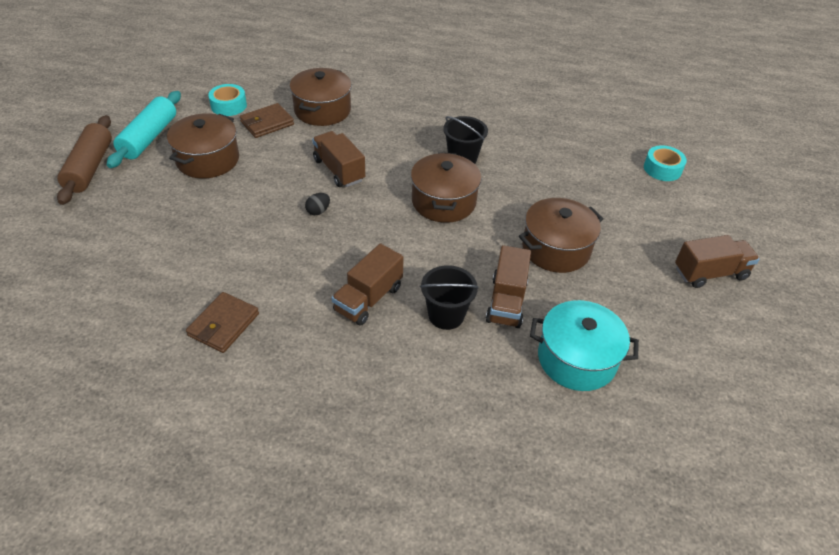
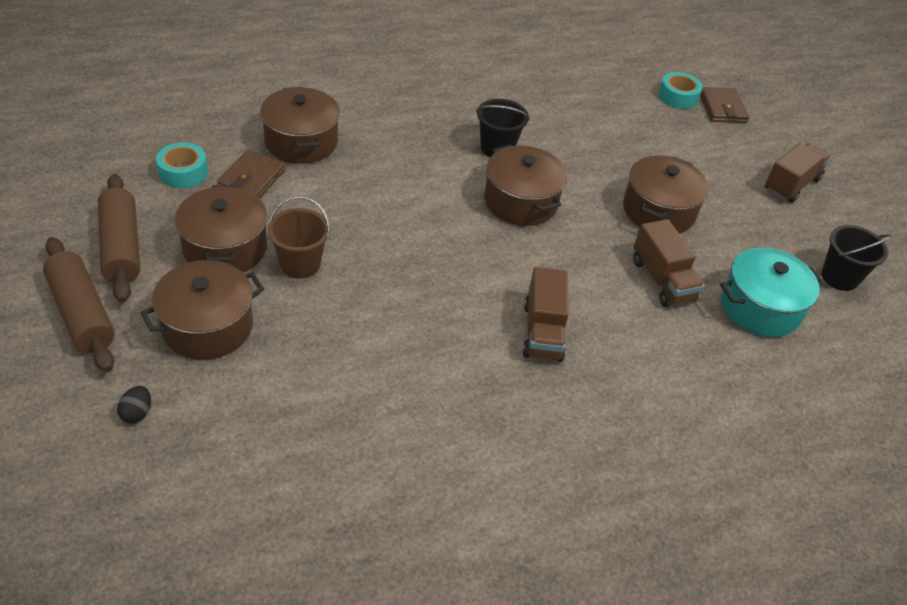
camera: 35 degrees left, 0 degrees up
(149, 137) = (121, 247): turquoise rolling pin -> brown rolling pin
(150, 203) = (207, 326): none -> brown pot
(223, 324) = (428, 424): brown wallet -> brown wallet (722, 108)
(244, 187) = (300, 264): none -> brown bucket
(318, 211) = (407, 260): black egg -> black egg (137, 413)
(339, 170) = (386, 206): brown truck -> none
(446, 315) = (624, 316): black bucket -> black bucket (839, 277)

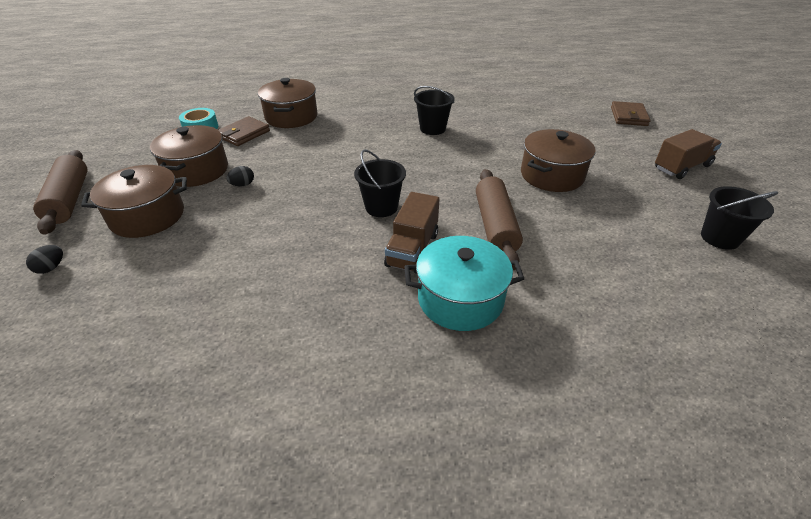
camera: 20 degrees right, 5 degrees down
(121, 247) = (127, 164): brown rolling pin -> brown rolling pin (495, 226)
(300, 264) = (242, 185): brown bucket -> black egg
(485, 279) = (381, 207): none -> black bucket
(520, 201) = (435, 161): brown pot -> none
(662, 280) = (538, 223): brown truck -> none
(677, 97) = (592, 108): turquoise tape -> none
(760, 308) = (630, 253): turquoise pot -> turquoise pot (460, 299)

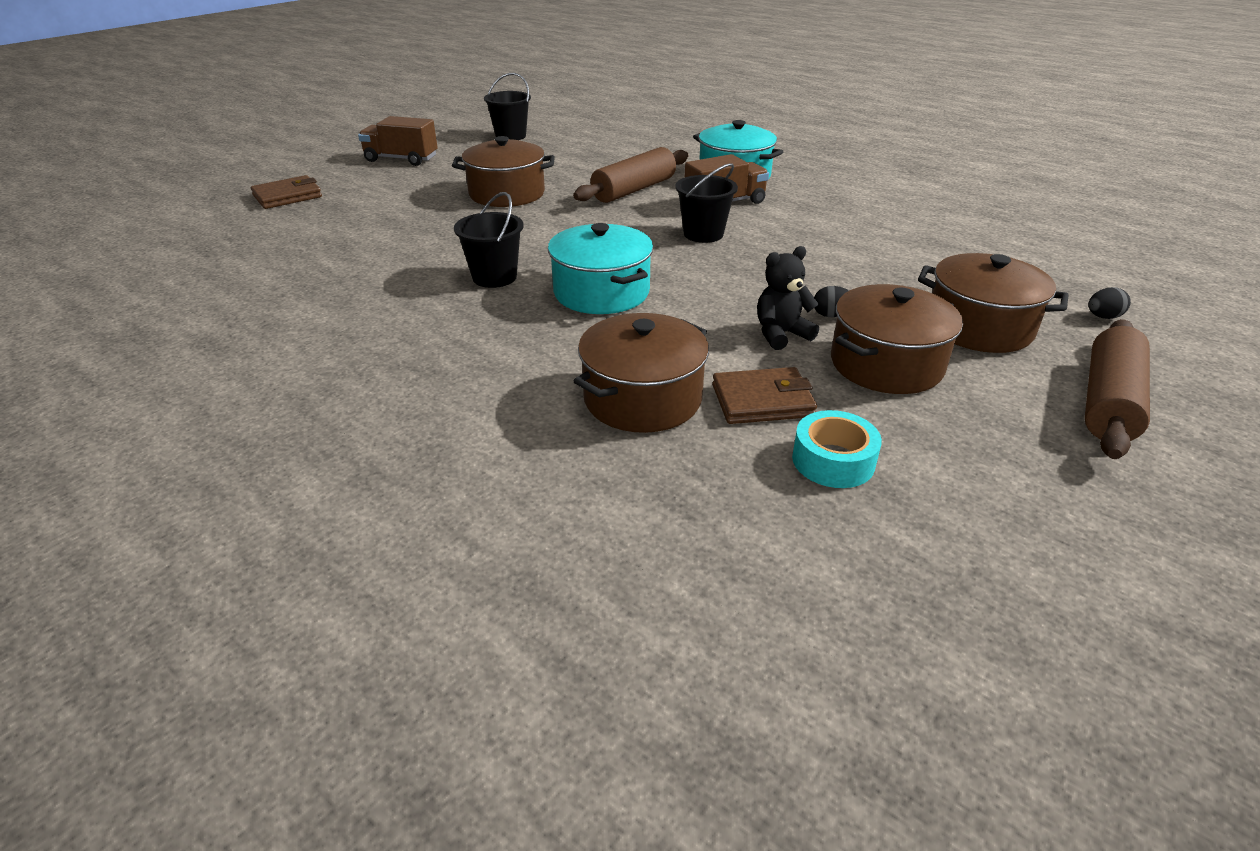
camera: 135 degrees left, 5 degrees down
(261, 163) = (781, 334): none -> black teddy bear
(373, 144) = (601, 292): none -> turquoise pot

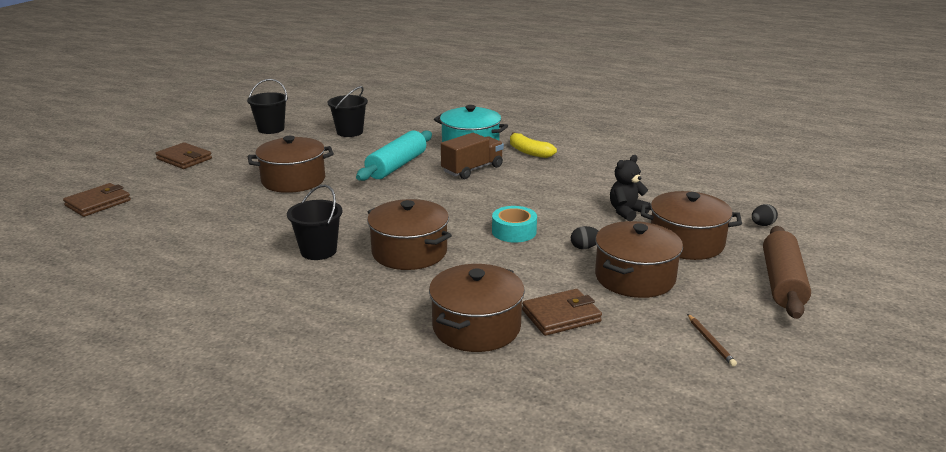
camera: 15 degrees left, 10 degrees down
(401, 159) = (184, 159): brown truck -> brown wallet
(601, 292) = (409, 252): turquoise pot -> brown pot
(634, 190) = (397, 166): brown rolling pin -> turquoise rolling pin
(703, 234) = (467, 196): black bucket -> black bucket (349, 132)
(781, 334) = (555, 266): black teddy bear -> black teddy bear (626, 212)
(805, 189) = (529, 152): none -> yellow banana
(833, 460) = (624, 349): turquoise tape -> turquoise tape (514, 231)
(966, 471) = (710, 342): none -> brown pencil

